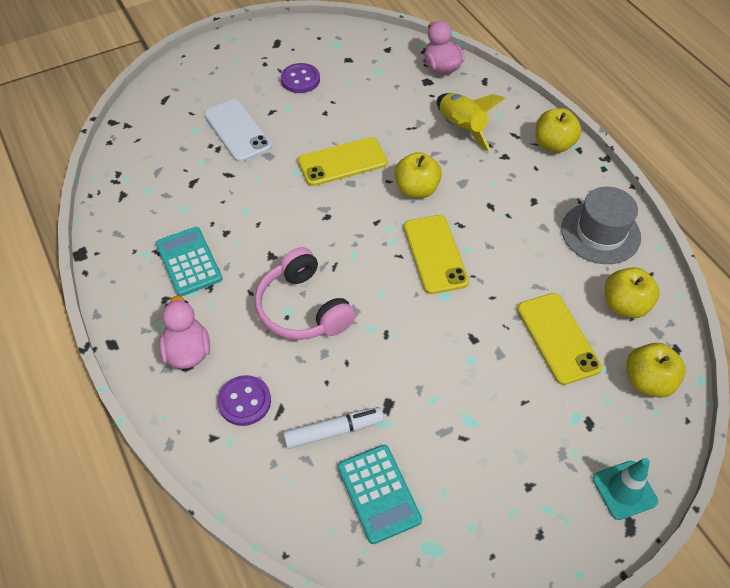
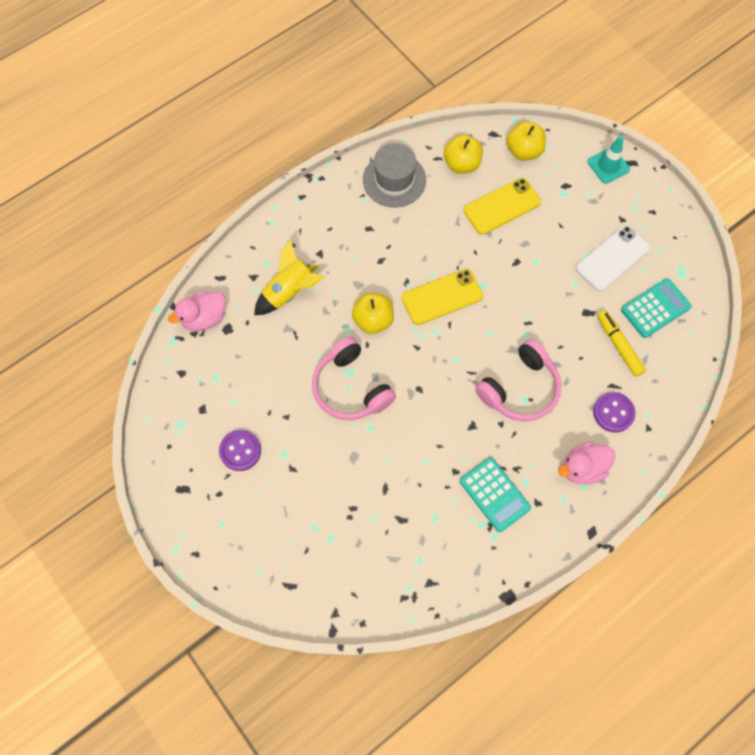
camera: 100 degrees left, 15 degrees up
(189, 262) = (494, 494): turquoise calculator -> turquoise calculator turned 90 degrees counterclockwise
(237, 130) = (325, 495): white phone -> white phone (612, 258)
(333, 431) = (619, 345): white marker -> yellow marker
(342, 162) = (351, 388): yellow phone -> pink headphones
(553, 144) = (299, 216): yellow apple -> none

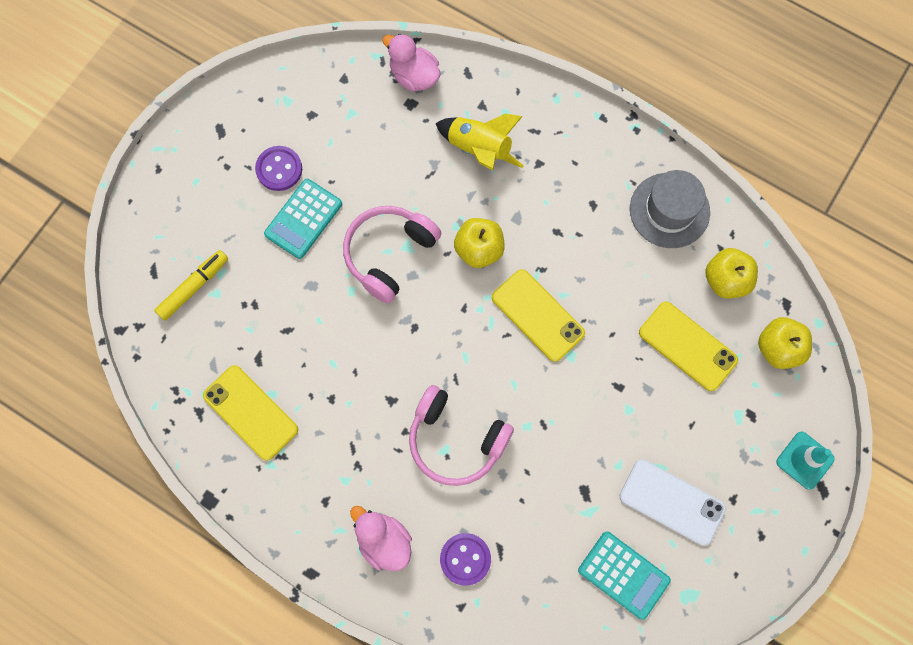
camera: 70 degrees right, 5 degrees up
(445, 540) = (250, 412): none -> yellow phone
(494, 494) = (319, 450): turquoise calculator -> turquoise calculator (303, 219)
(619, 345) = (555, 542): yellow marker -> yellow marker (193, 287)

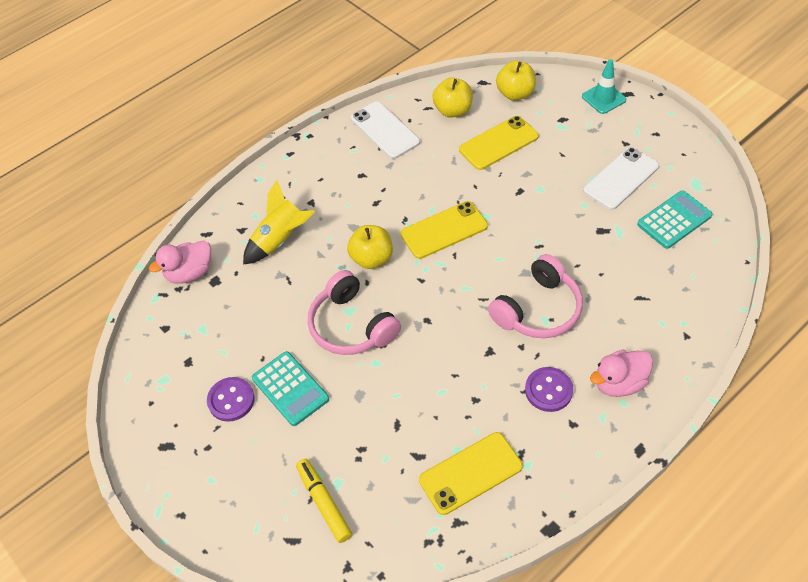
camera: 70 degrees left, 20 degrees down
(465, 559) = (645, 324): purple button -> purple button (548, 390)
(669, 210) = (385, 130): grey hat -> white phone

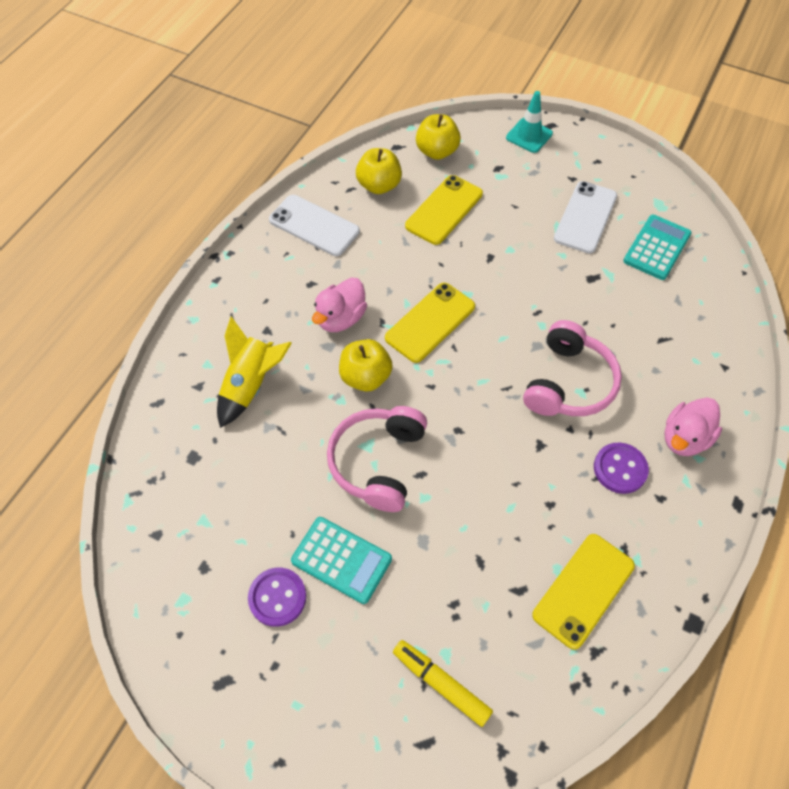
camera: 25 degrees left, 5 degrees up
(190, 273) = (158, 457): pink duck -> pink duck (341, 318)
(351, 325) = (378, 462): pink headphones -> pink headphones turned 75 degrees clockwise

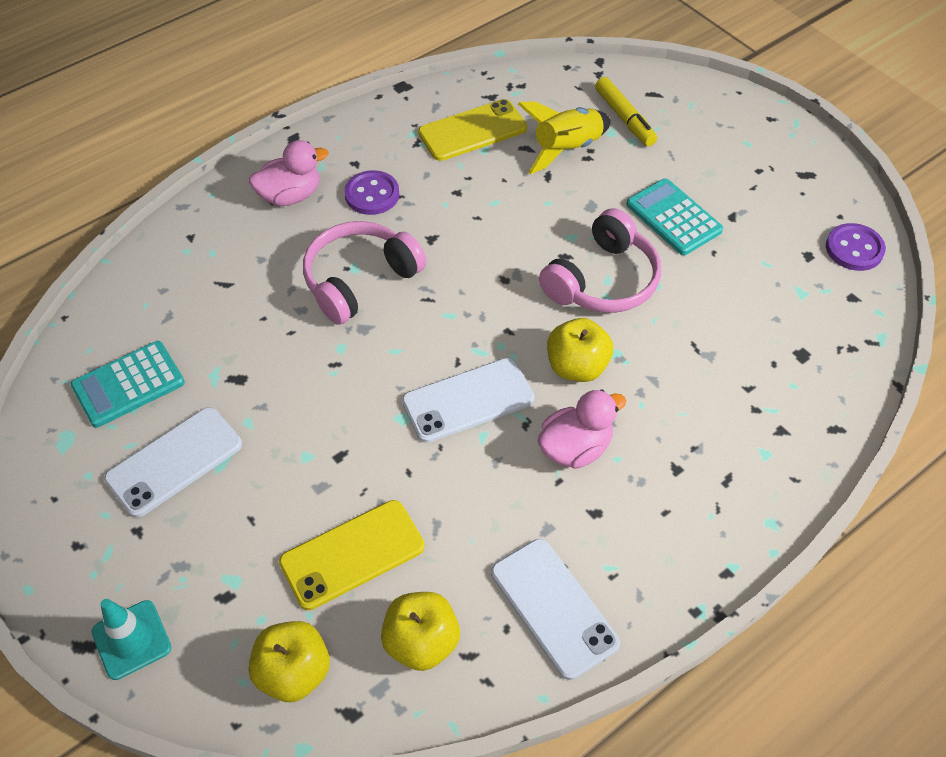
camera: 155 degrees left, 5 degrees down
(251, 385) = (716, 408): yellow rocket -> yellow rocket (566, 149)
(277, 597) = (743, 211): purple button -> purple button (854, 249)
(430, 322) = (468, 400): yellow phone -> white phone

